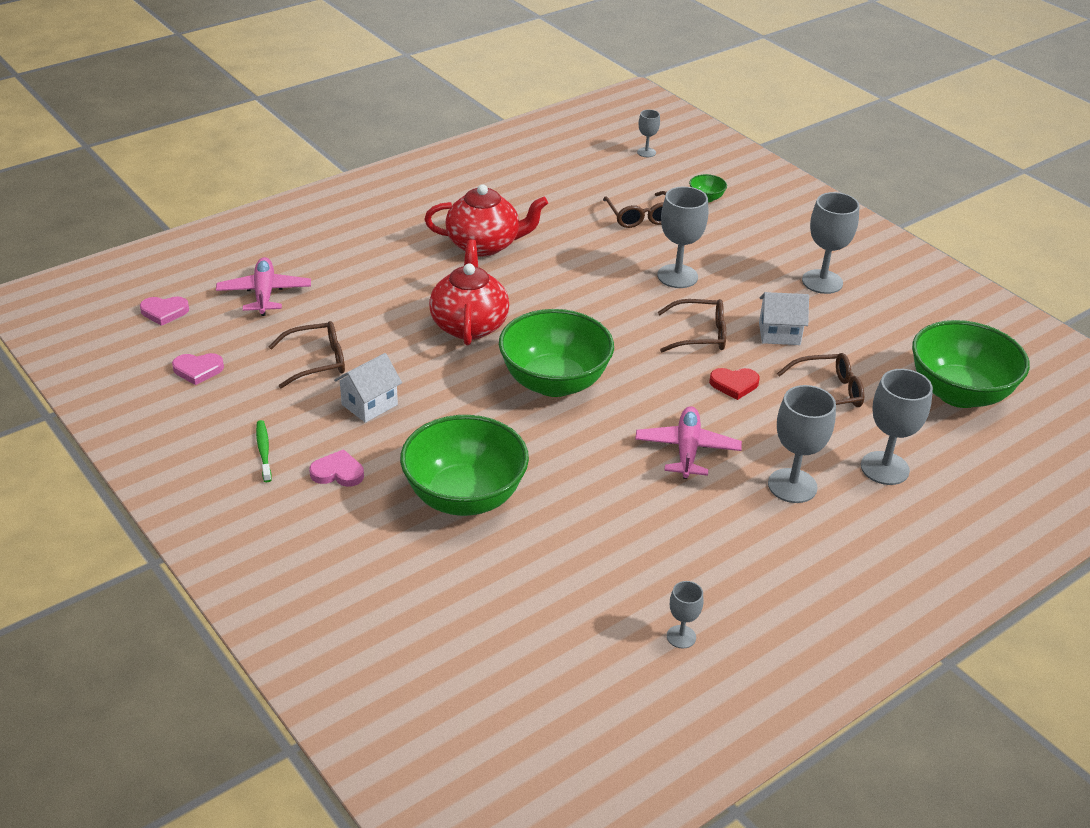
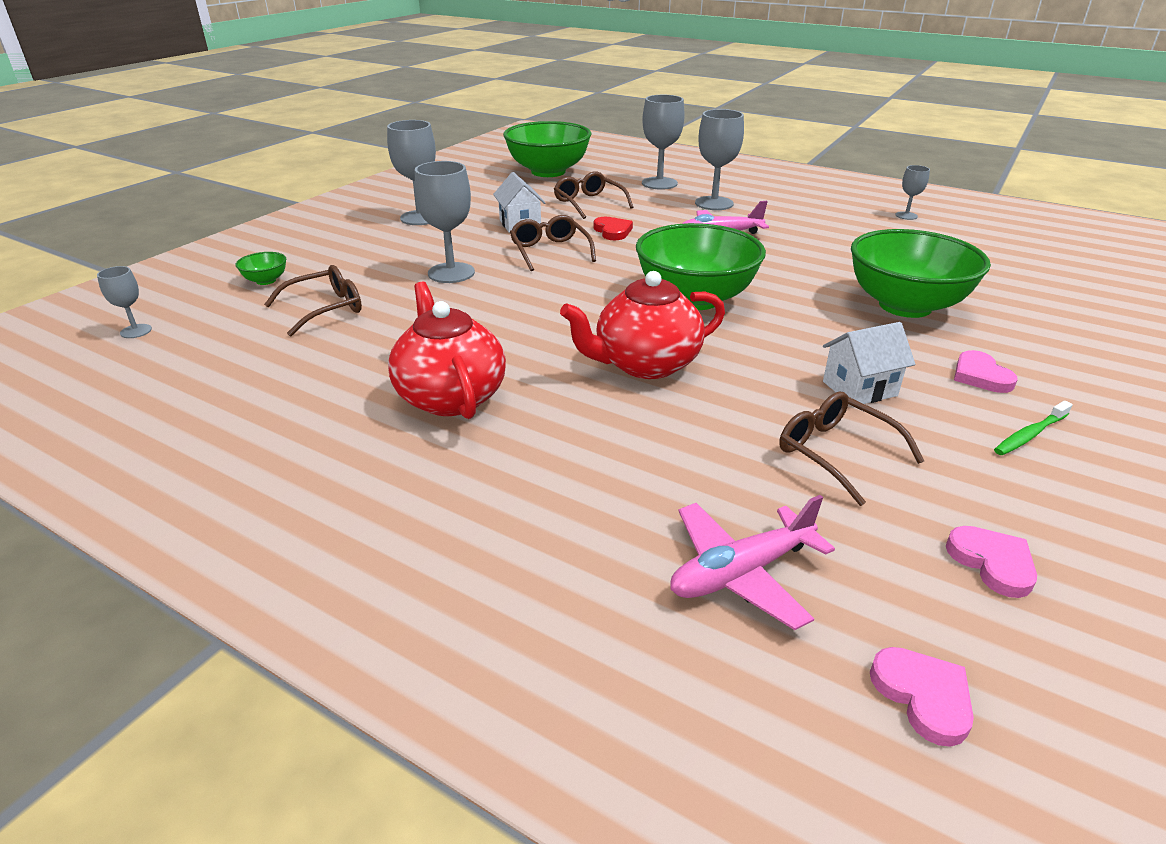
camera: 110 degrees left, 5 degrees down
(369, 404) = (859, 388): white house -> white house turned 45 degrees counterclockwise

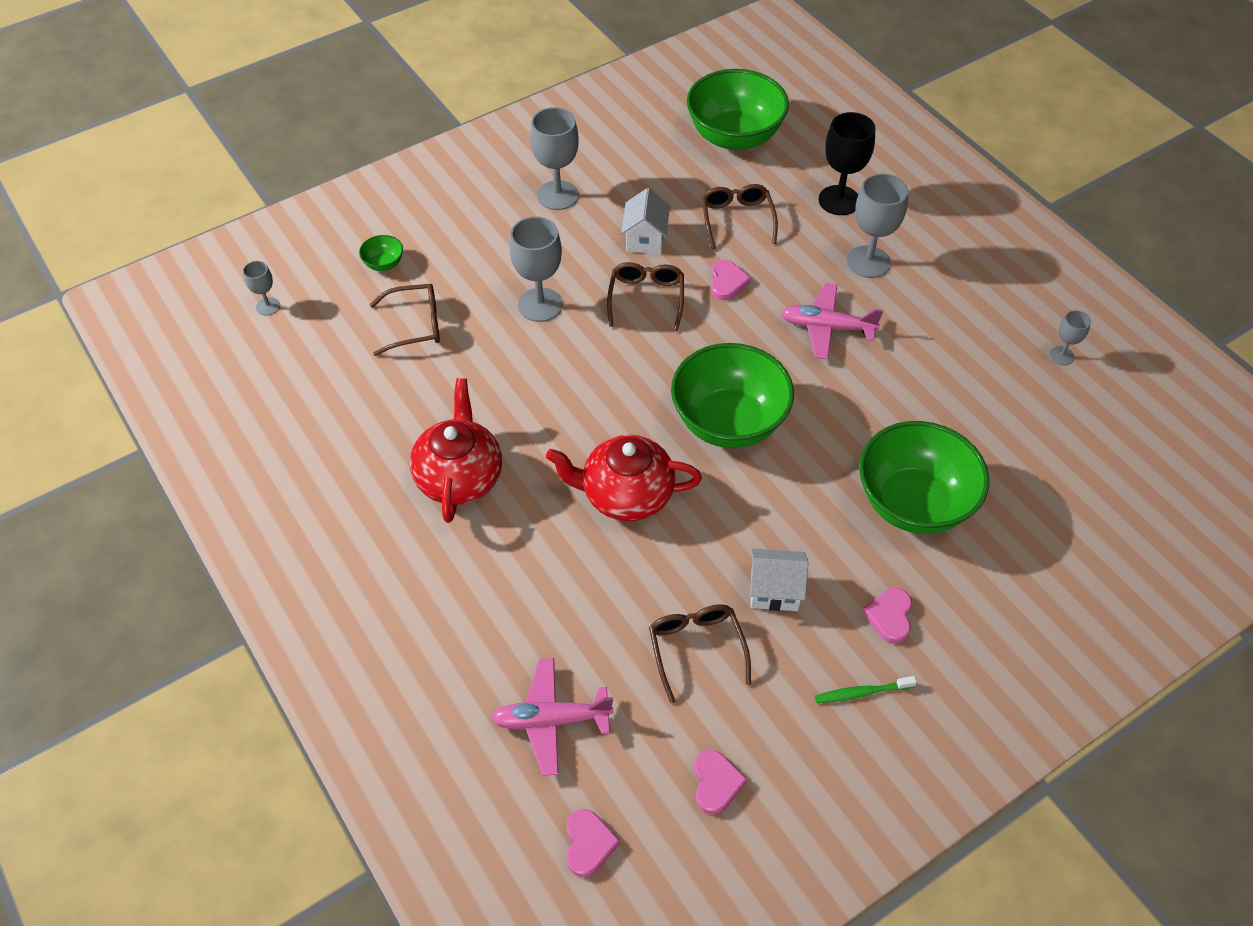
camera: 25 degrees right, 20 degrees up
(612, 231) = (727, 282): red heart -> pink heart
(659, 183) = (839, 200): grey goblet -> black goblet

